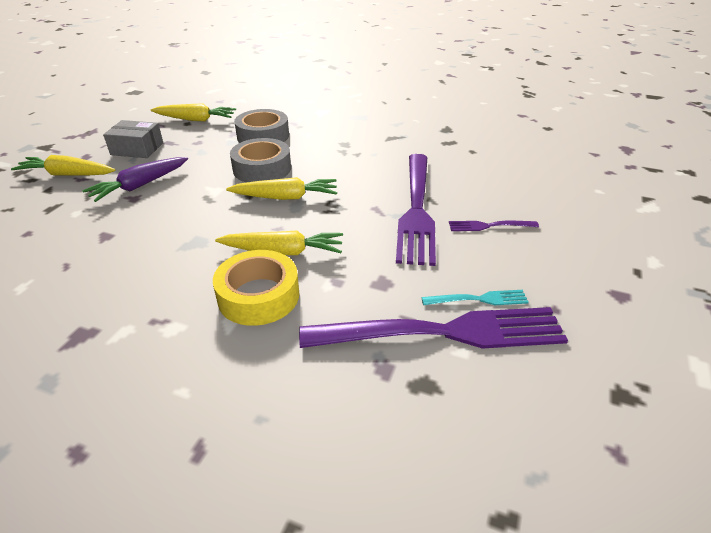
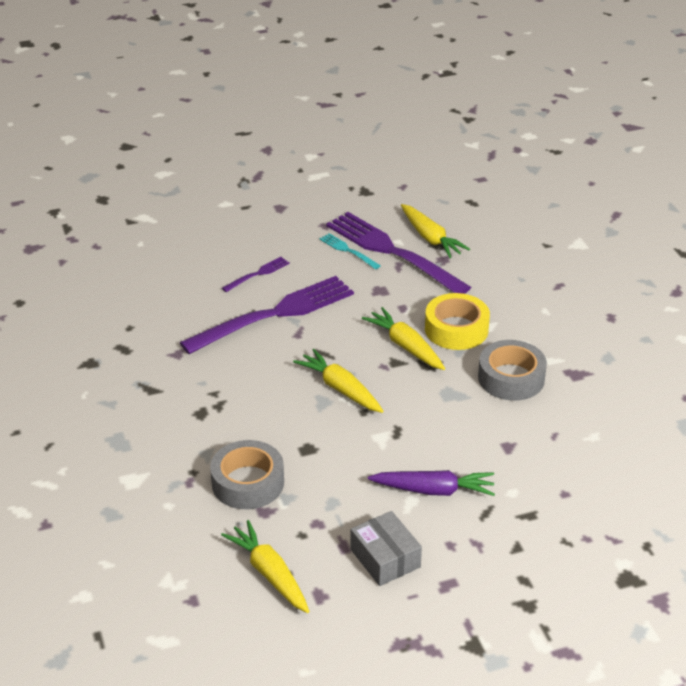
camera: 130 degrees left, 0 degrees up
(68, 174) = (484, 560): yellow carrot -> yellow carrot (430, 238)
(262, 169) = (313, 434): grey tape -> grey tape (511, 378)
(489, 226) = (258, 274): purple fork -> purple fork turned 90 degrees counterclockwise

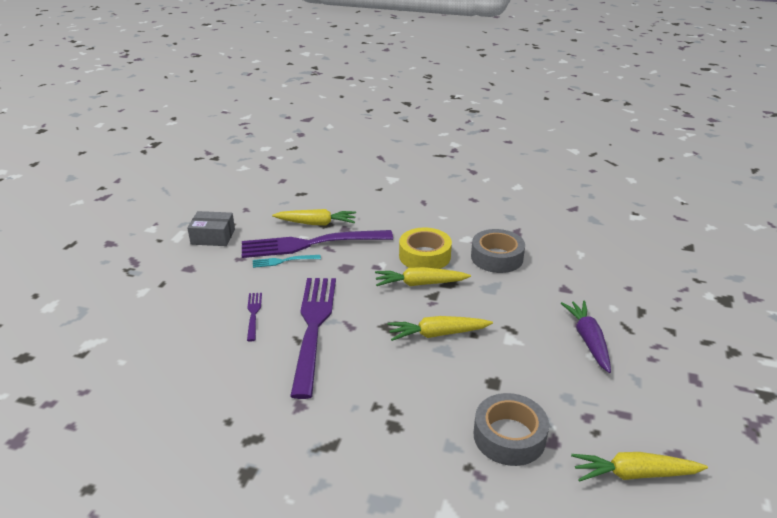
camera: 55 degrees left, 5 degrees down
(385, 558) = (650, 397): grey box -> grey box (213, 237)
(433, 490) = (588, 340): purple carrot -> purple carrot turned 45 degrees counterclockwise

